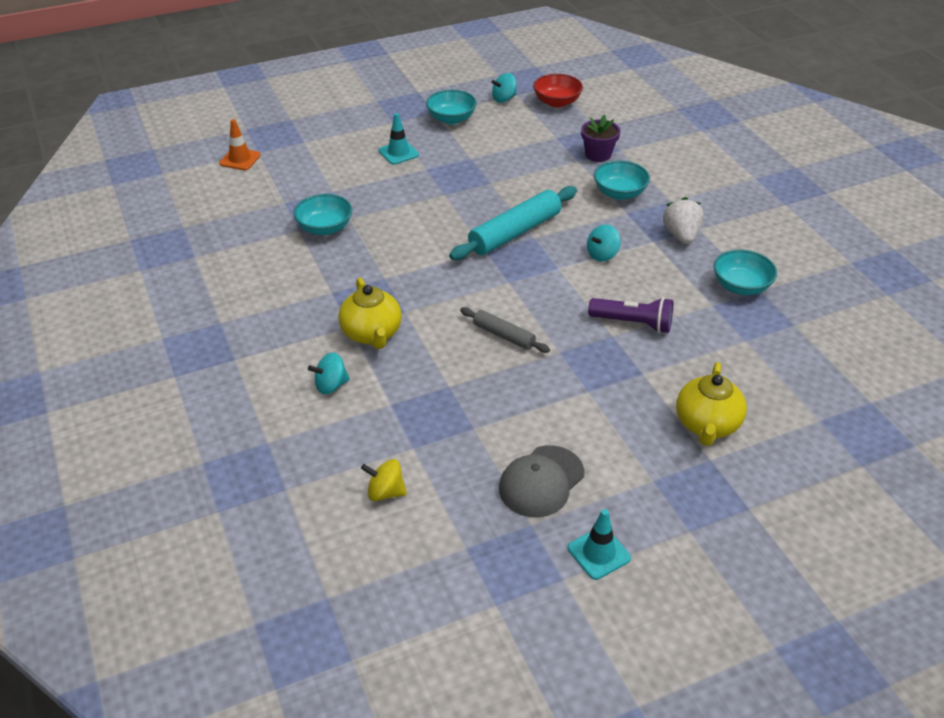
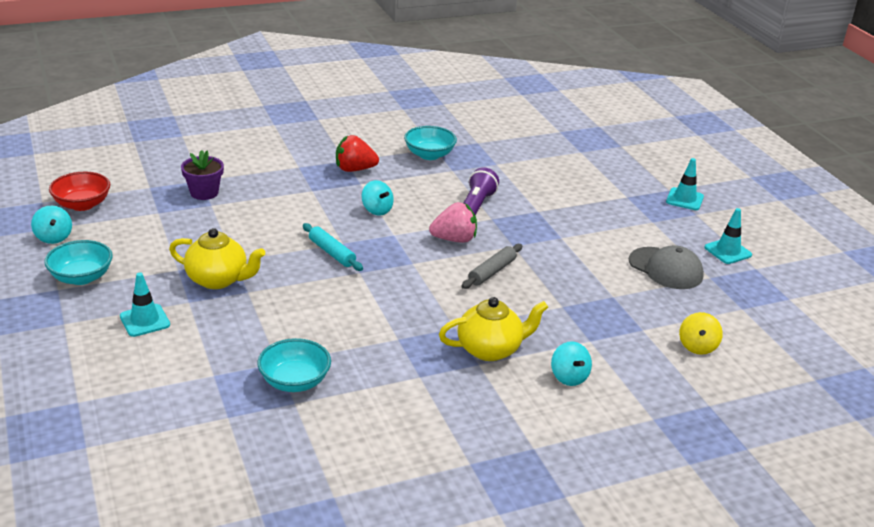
camera: 90 degrees left, 10 degrees down
(240, 159) = (100, 465): orange traffic cone -> none
(515, 232) = (331, 253): turquoise rolling pin -> turquoise rolling pin, size x0.56
(560, 308) = (454, 239): none -> pink strawberry
(619, 193) = (278, 190): turquoise bowl -> none
(681, 236) = (354, 169): white strawberry -> red strawberry
(707, 425) = (592, 193): yellow teapot -> yellow teapot (218, 280)
(727, 522) = (684, 199): none -> turquoise traffic cone

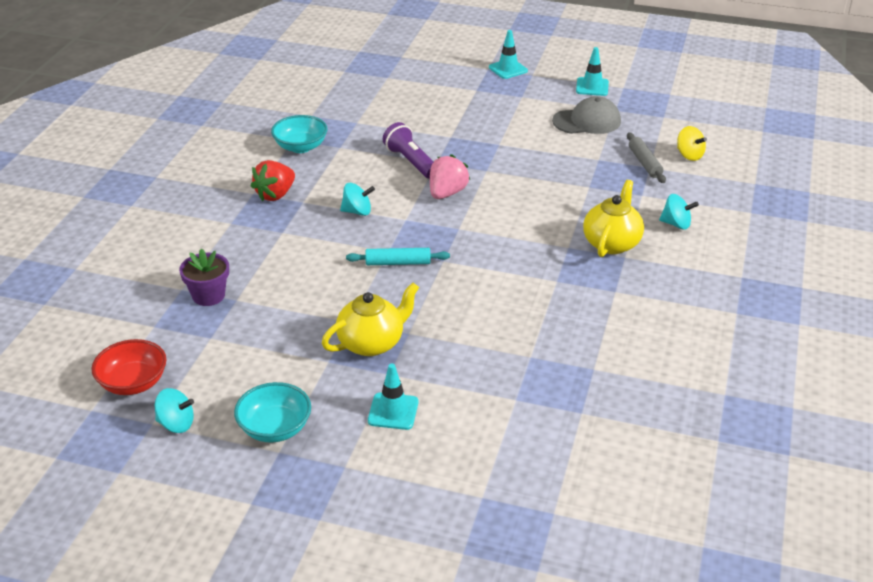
camera: 50 degrees left, 5 degrees up
(294, 381) = (565, 357): turquoise bowl -> none
(492, 272) = (512, 196): grey rolling pin -> grey rolling pin (644, 163)

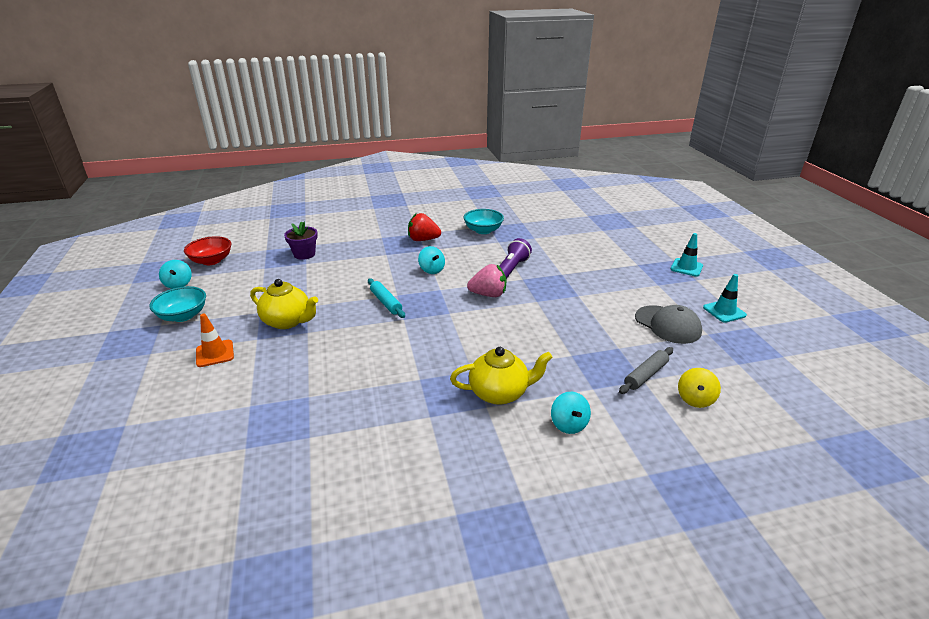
camera: 60 degrees right, 5 degrees down
(393, 411) = (215, 353): turquoise traffic cone -> orange traffic cone

